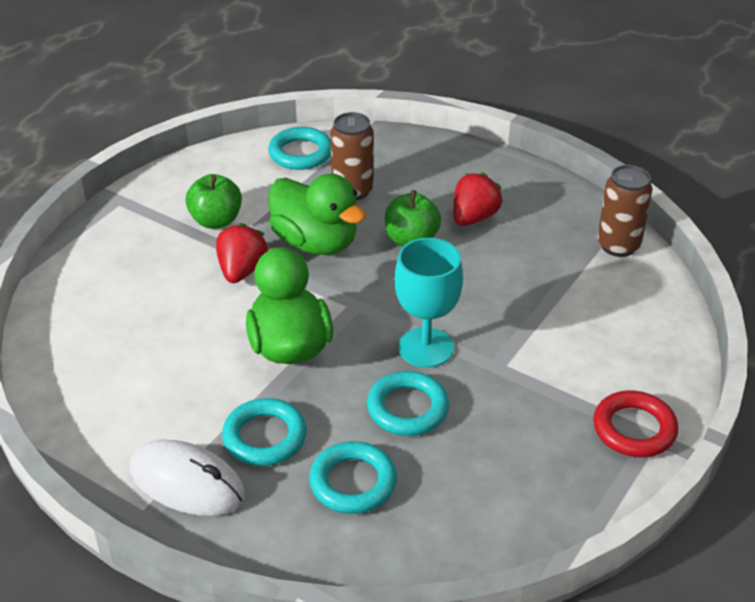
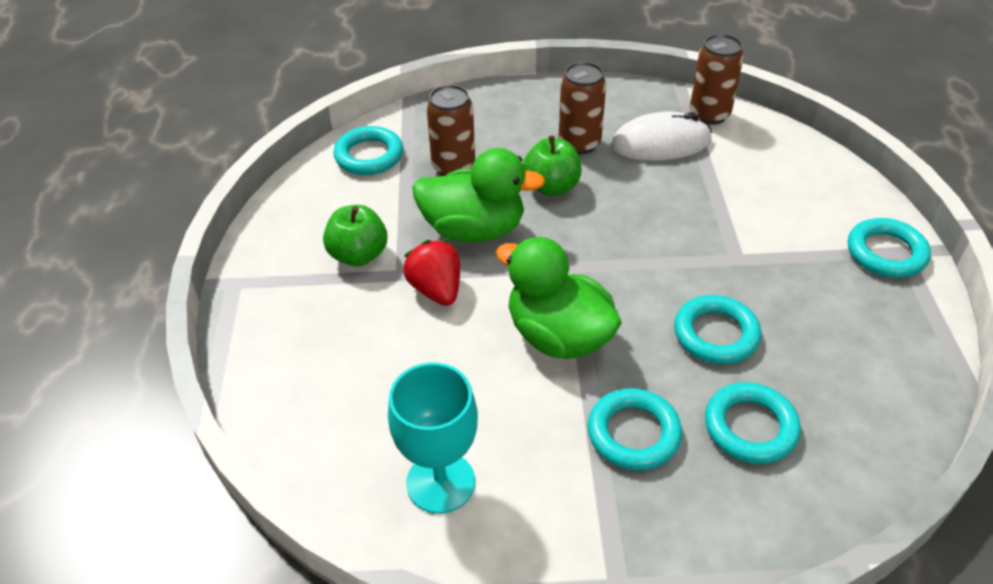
camera: 35 degrees left, 5 degrees up
(187, 482) = (616, 523): white mouse -> white mouse (661, 143)
(426, 347) = (669, 273): turquoise goblet -> turquoise goblet (440, 482)
(474, 217) = (579, 144): red strawberry -> brown can
(634, 429) = (886, 253): red ring -> turquoise ring

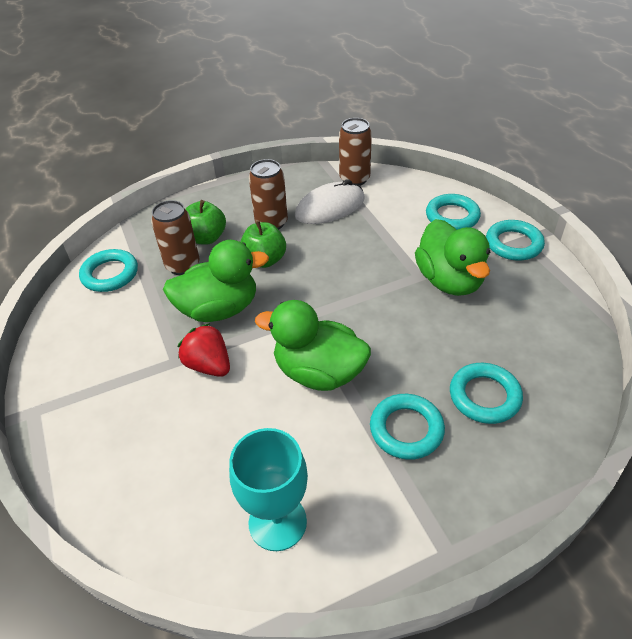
camera: 20 degrees left, 0 degrees up
(358, 255) = (133, 356): green apple -> green apple (206, 238)
(716, 334) = (430, 335): turquoise ring -> turquoise ring (452, 216)
(773, 275) = (449, 280): none -> green duck

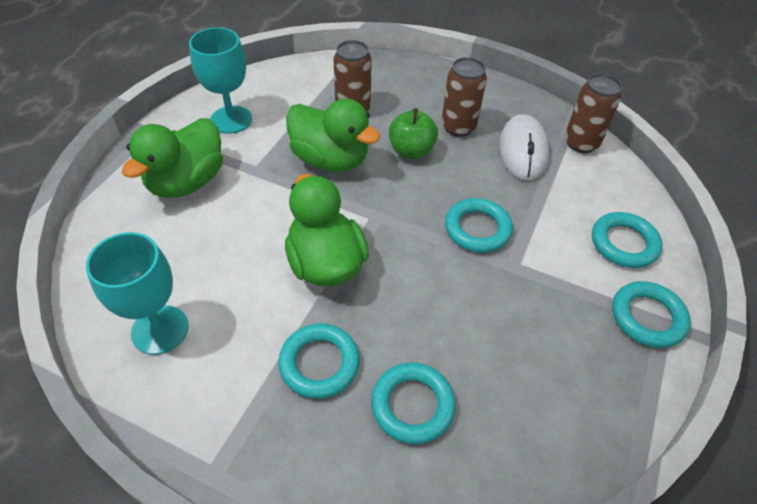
camera: 45 degrees right, 5 degrees up
(95, 345) = (231, 119): none -> turquoise goblet
(110, 274) = (303, 80): turquoise ring -> turquoise ring (477, 229)
(206, 238) = (396, 102): green apple -> none
(208, 365) = (270, 191): red strawberry -> none
(330, 207) = (523, 150): white mouse -> white mouse turned 75 degrees clockwise
(449, 280) = (531, 292): green duck -> green duck (187, 182)

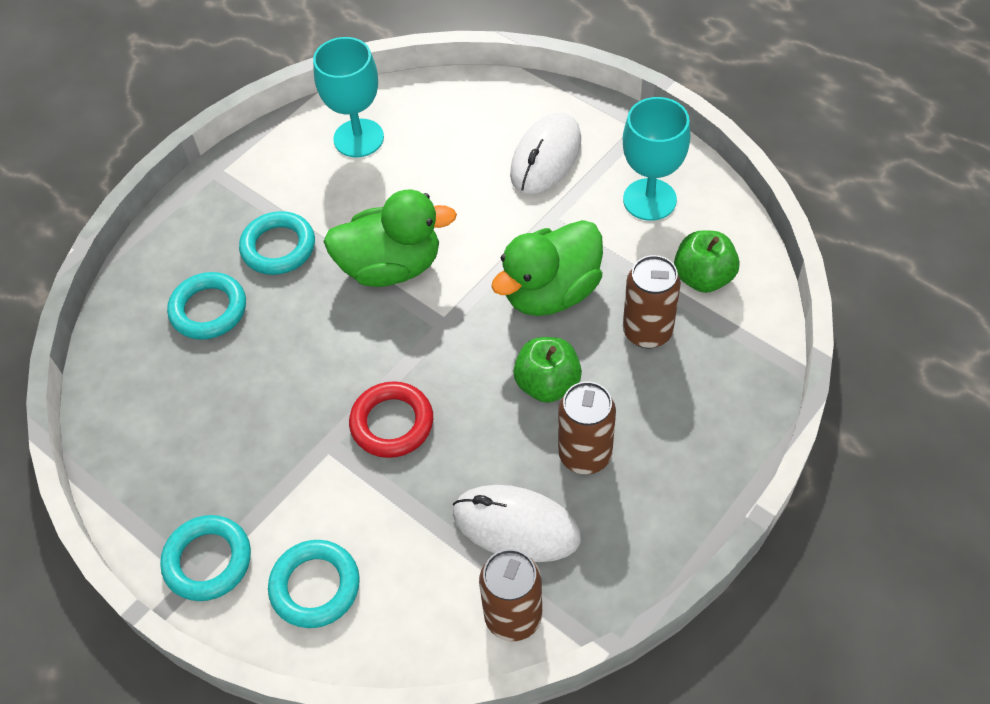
camera: 110 degrees right, 5 degrees up
(187, 182) = (546, 157): green duck -> white mouse
(300, 89) = (703, 277): none -> green apple
(477, 229) = (392, 423): turquoise ring -> red ring

